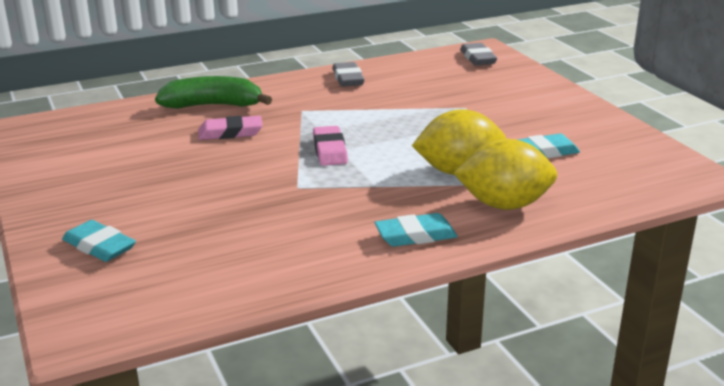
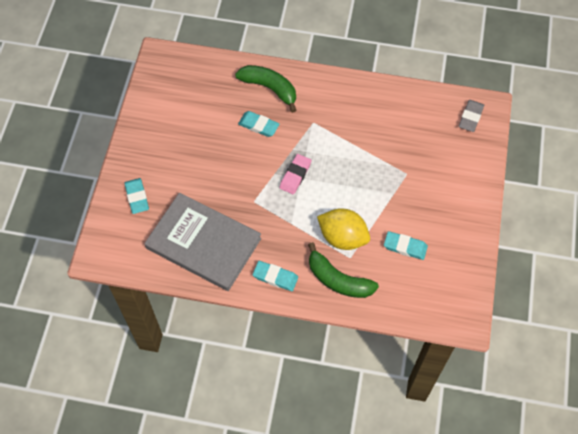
camera: 35 degrees right, 35 degrees up
(230, 132) = (258, 125): pink eraser -> turquoise eraser
(264, 247) = (203, 243): none -> grey book
(348, 78) = (368, 98): grey eraser -> none
(504, 205) = (338, 280): yellow lemon -> green banana

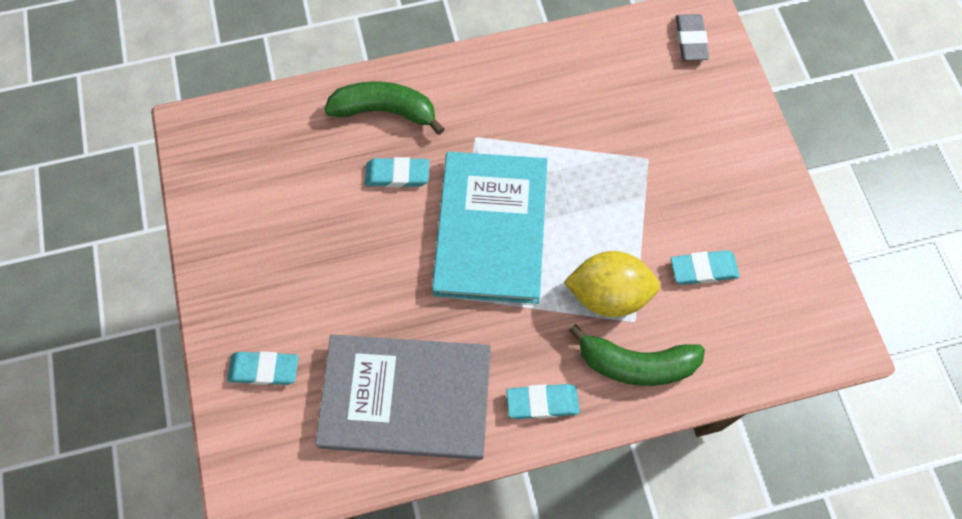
camera: 25 degrees left, 5 degrees up
(137, 197) = (264, 369): turquoise eraser -> turquoise eraser turned 45 degrees counterclockwise
(295, 175) = (490, 229): pink eraser -> turquoise book

